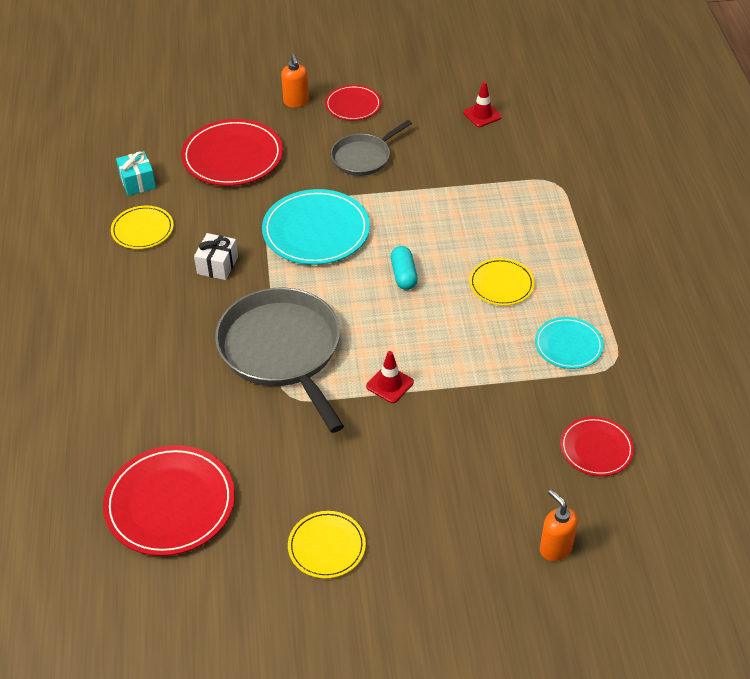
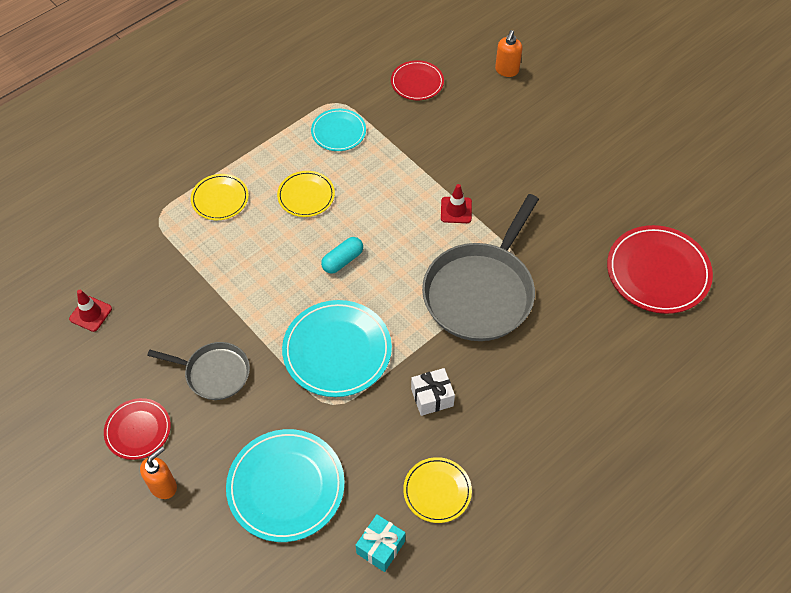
camera: 125 degrees left, 10 degrees up
(232, 156) = (286, 486): red plate -> turquoise plate
(326, 546) = (606, 172): yellow plate -> yellow plate (220, 199)

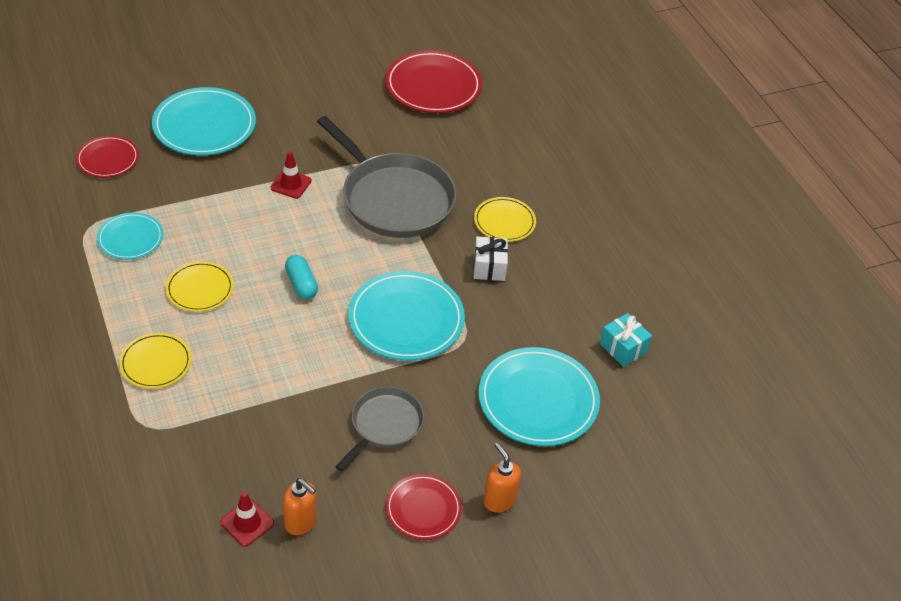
camera: 75 degrees left, 10 degrees down
(437, 491) = (583, 293): yellow plate -> yellow plate (504, 222)
(493, 125) = (204, 125): none -> turquoise plate
(506, 70) = (142, 93): orange soap dispenser -> orange soap dispenser (301, 522)

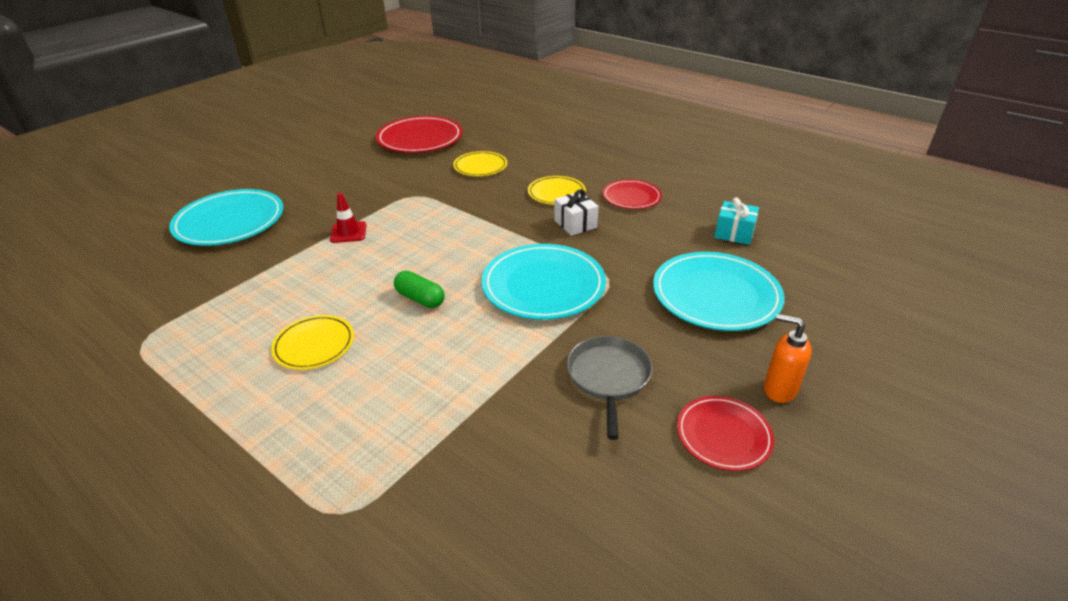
camera: 25 degrees left, 10 degrees down
(108, 159) = (135, 278): red plate -> red plate (631, 197)
(130, 238) = (202, 333): turquoise plate -> none
(156, 363) = (309, 436): yellow plate -> yellow plate (480, 166)
(247, 523) = (557, 560): red traffic cone -> none
(301, 284) = (420, 298): turquoise capsule -> green capsule
(301, 522) = (617, 522): orange soap dispenser -> none
(394, 199) = (452, 210): grey pan -> none

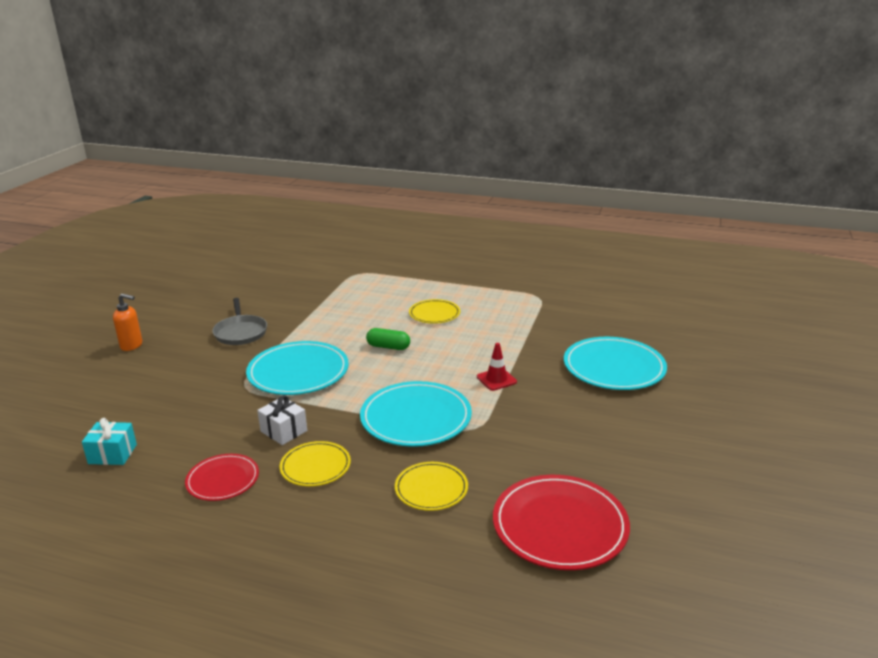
camera: 160 degrees right, 10 degrees down
(716, 295) = (154, 391): turquoise plate -> turquoise plate (416, 418)
(723, 435) = (174, 322): red plate -> none

